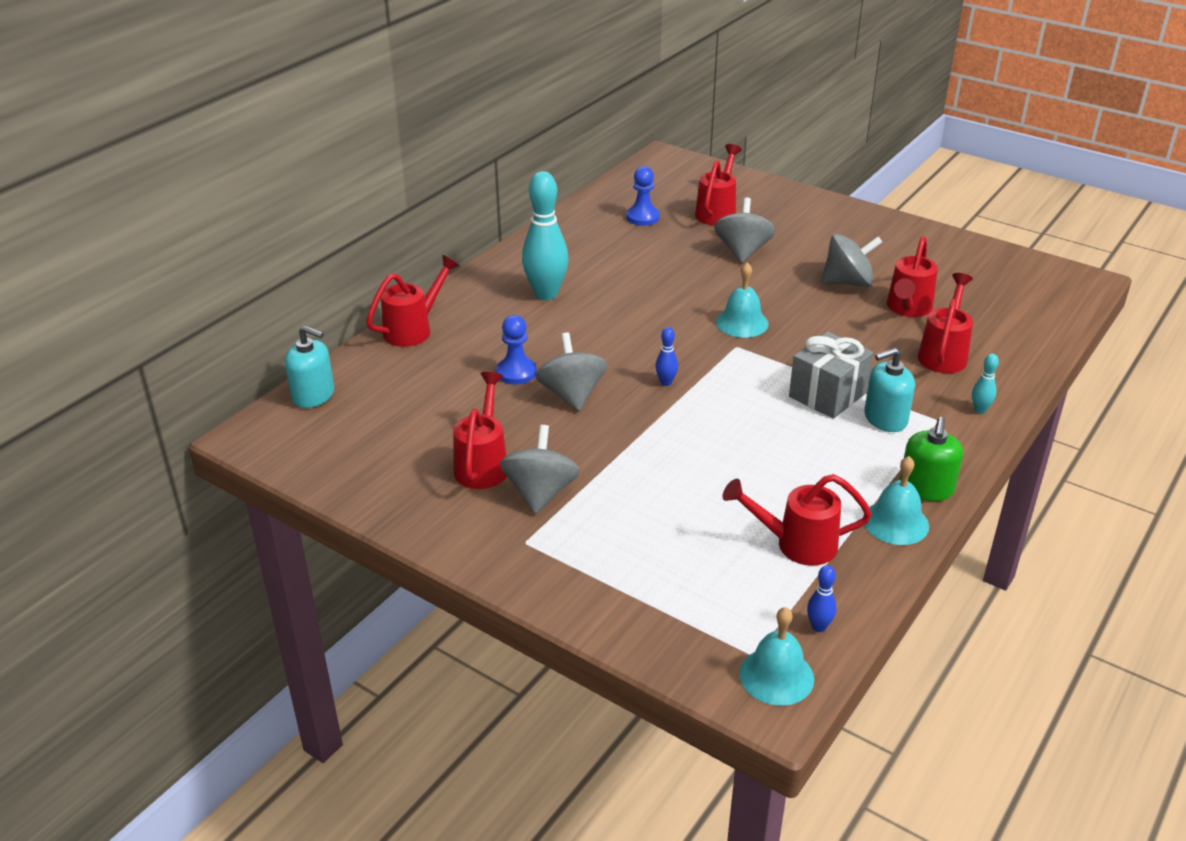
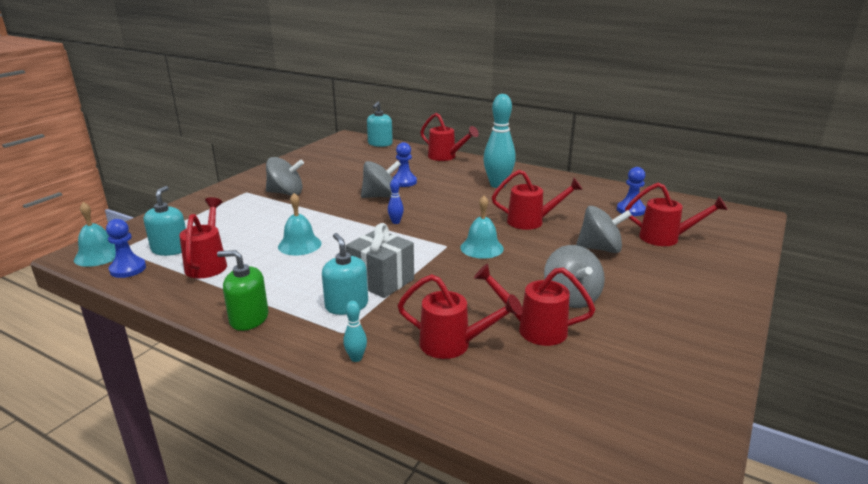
camera: 85 degrees right, 10 degrees down
(483, 463) = (315, 179): red watering can -> red watering can (532, 221)
(752, 593) = (170, 249): none -> turquoise soap dispenser
(818, 627) = (128, 269): blue bowling pin -> blue pawn
(896, 522) = (213, 302): turquoise bell -> turquoise bell (299, 245)

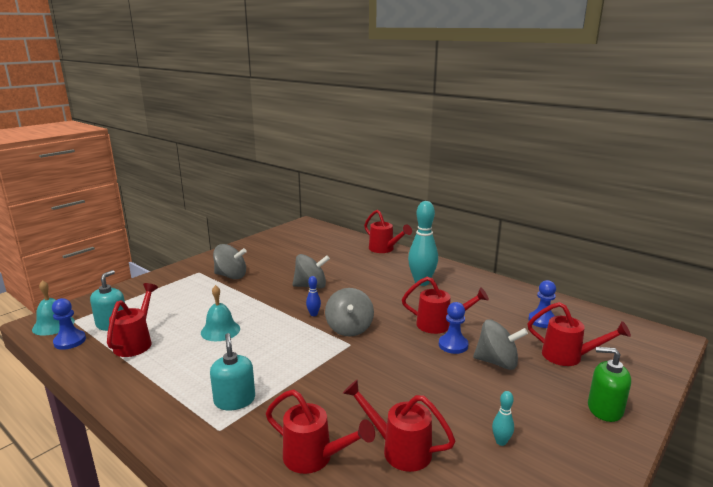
camera: 10 degrees right, 5 degrees down
(249, 319) = (144, 404): green soap dispenser -> green soap dispenser (604, 409)
(356, 358) = (219, 461): turquoise bowling pin -> turquoise bowling pin (501, 442)
(380, 144) = (331, 232): turquoise soap dispenser -> none
(381, 280) = (276, 376): grey gift -> none
(404, 182) = (337, 272): blue pawn -> blue pawn (453, 345)
(481, 248) = (382, 350): turquoise bell -> none
(571, 297) = (449, 416): grey spinning top -> grey spinning top (349, 328)

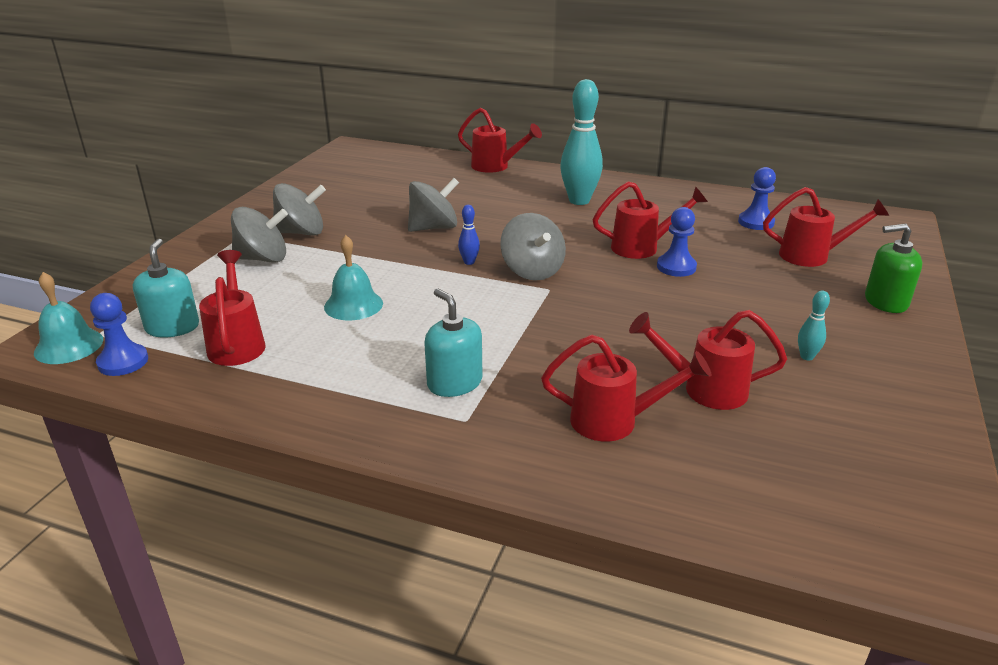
camera: 20 degrees left, 10 degrees up
(497, 362) = (740, 276): grey spinning top -> grey spinning top (263, 259)

